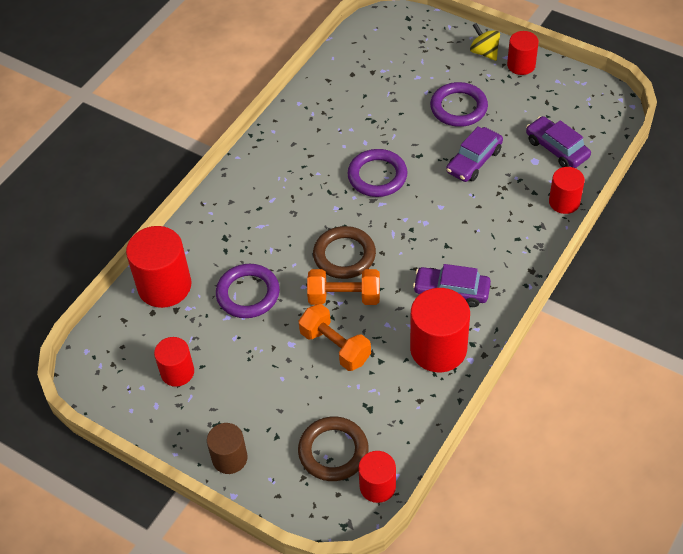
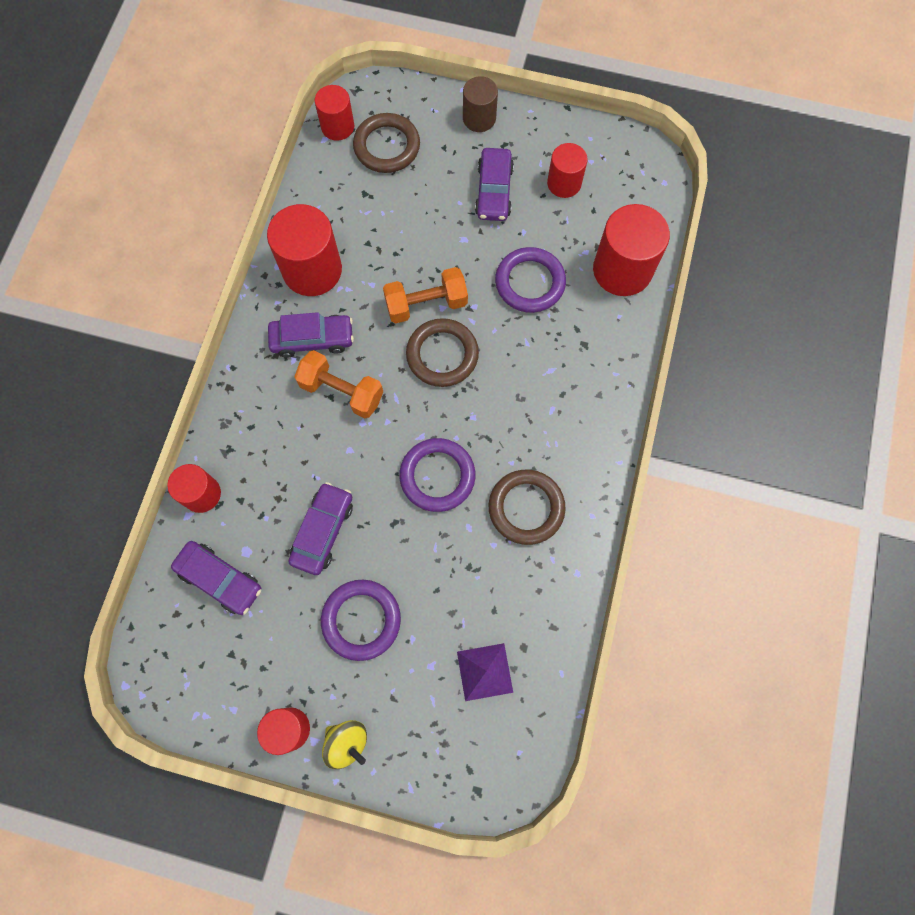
camera: 160 degrees right, 20 degrees up
(246, 380) = (493, 191): none -> purple car
(318, 144) = (526, 508): none -> brown ring
(335, 347) = (418, 247): orange dumbbell -> orange dumbbell (342, 391)
(383, 67) = (484, 671): none -> purple pyramid

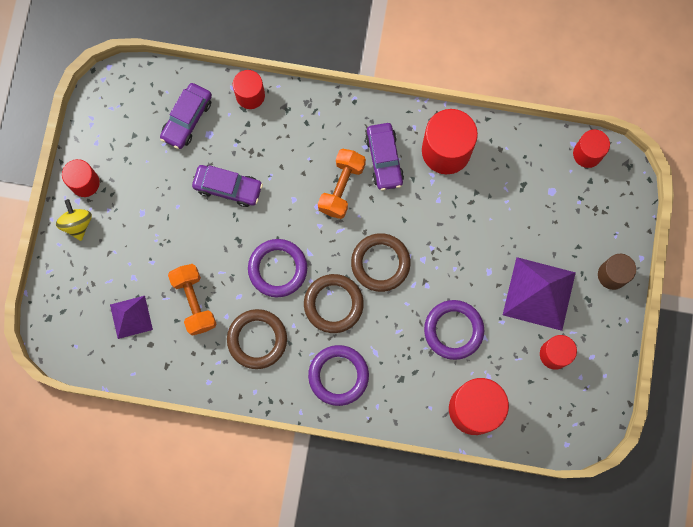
camera: 85 degrees right, 5 degrees up
(347, 742) = (77, 224): yellow spinning top -> yellow spinning top turned 135 degrees clockwise
(361, 620) = (163, 224): purple ring -> purple ring (338, 375)
(387, 146) = (572, 198): brown ring -> brown ring (333, 304)
(426, 304) = (424, 246): orange dumbbell -> orange dumbbell (194, 302)
(493, 191) = (539, 293): purple car -> purple pyramid

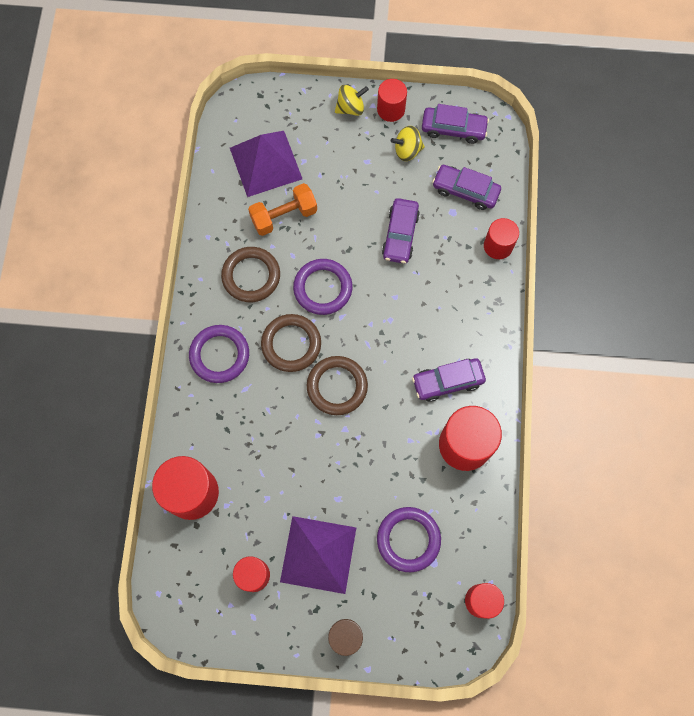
camera: 85 degrees right, 5 degrees down
(116, 122) = (453, 129): none -> purple car
(131, 317) = (266, 163): purple pyramid -> purple pyramid, size x1.70
(135, 171) = (407, 150): none -> yellow spinning top
(341, 187) = (412, 342): orange dumbbell -> none
(453, 330) = (272, 466): purple ring -> purple ring (408, 539)

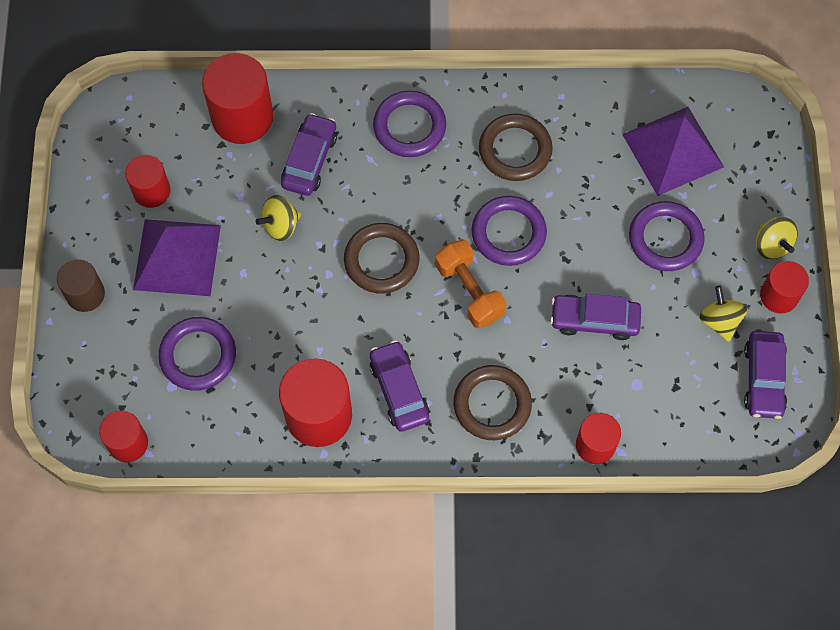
camera: 85 degrees right, 5 degrees down
(284, 216) = (601, 179): orange dumbbell -> orange dumbbell (470, 291)
(291, 344) = (431, 204): brown ring -> brown ring (492, 404)
(298, 465) = (280, 225): none -> yellow spinning top
(338, 178) = (665, 239): none -> purple ring
(465, 190) = (671, 399): purple car -> purple car (309, 160)

